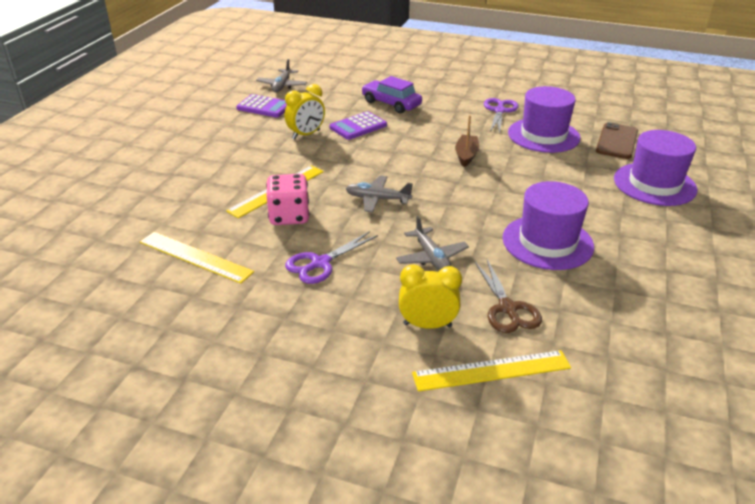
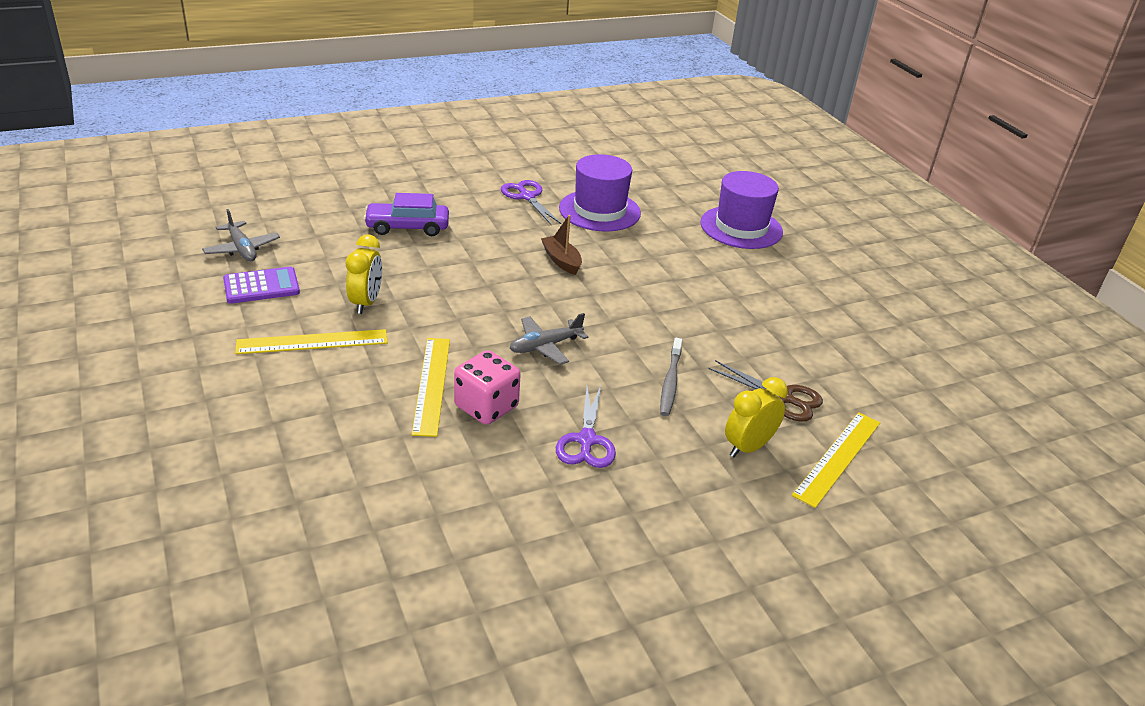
camera: 45 degrees left, 0 degrees up
(195, 257) = (456, 503): yellow ruler -> yellow ruler (312, 342)
(358, 126) = (410, 269): purple calculator -> none
(431, 258) = (670, 383): grey plane -> grey toothbrush
(547, 242) = (735, 321): purple hat -> none
(617, 141) = (665, 194): brown phone -> none

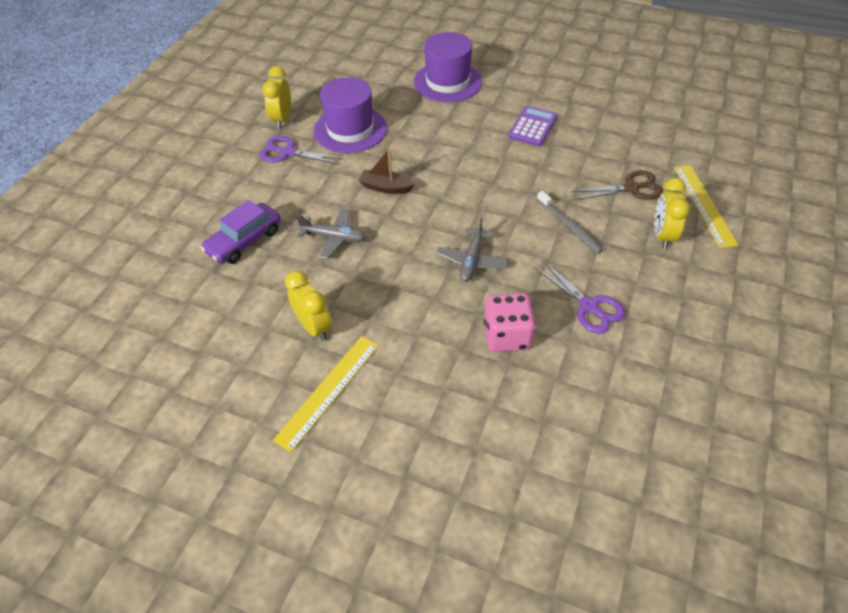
camera: 40 degrees left, 15 degrees up
(242, 249) = (146, 362): grey plane -> grey plane (334, 238)
(261, 286) = (216, 380): purple calculator -> purple calculator (533, 126)
(431, 385) = (453, 350): yellow ruler -> none
(559, 175) = (282, 119): none -> yellow clock

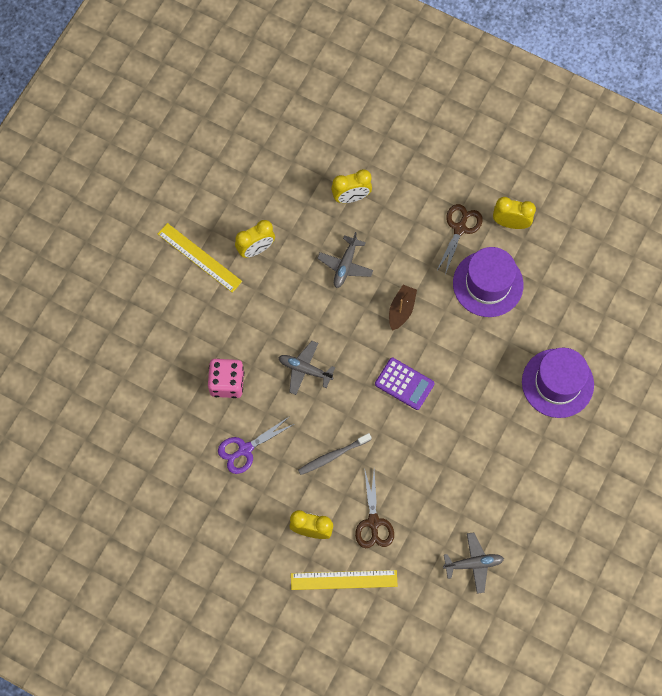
camera: 95 degrees right, 20 degrees up
(244, 241) = (351, 197): purple car -> yellow clock
(288, 152) = (460, 228): purple scissors -> brown scissors
(533, 126) = (473, 454): purple calculator -> purple calculator (404, 384)
(642, 119) = (473, 564): none -> grey plane

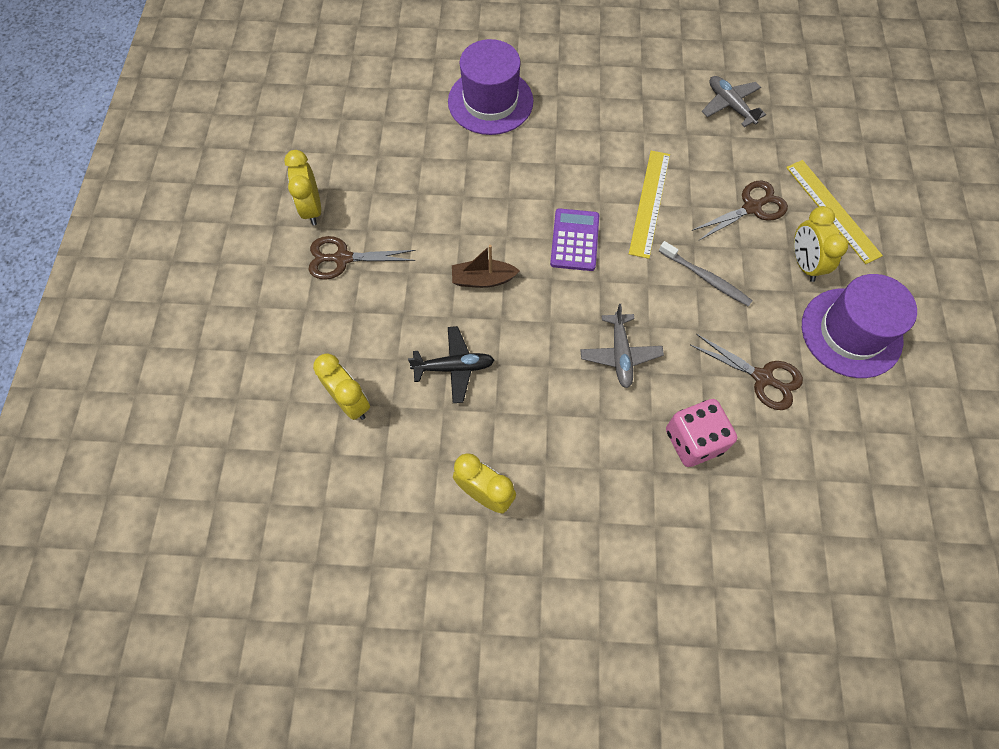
camera: 115 degrees left, 5 degrees down
(199, 257) = (536, 569): yellow ruler -> yellow ruler (649, 203)
(245, 449) = (762, 378): purple scissors -> brown scissors
(345, 265) = (454, 367): grey plane -> black plane
(488, 284) = (404, 204): purple hat -> purple hat (851, 332)

